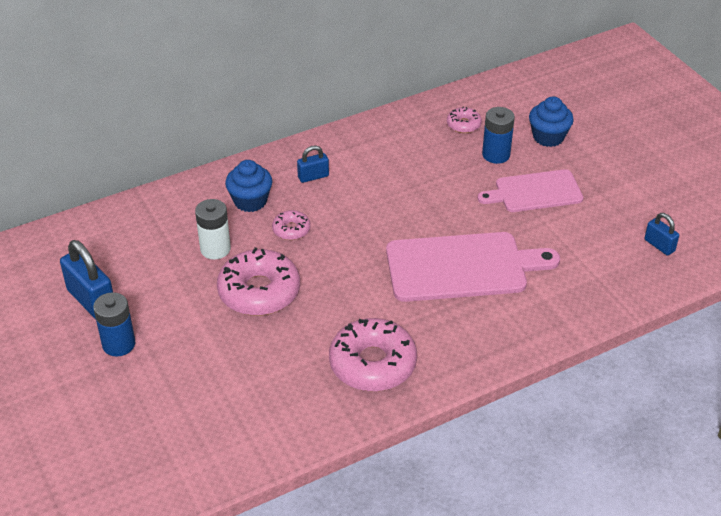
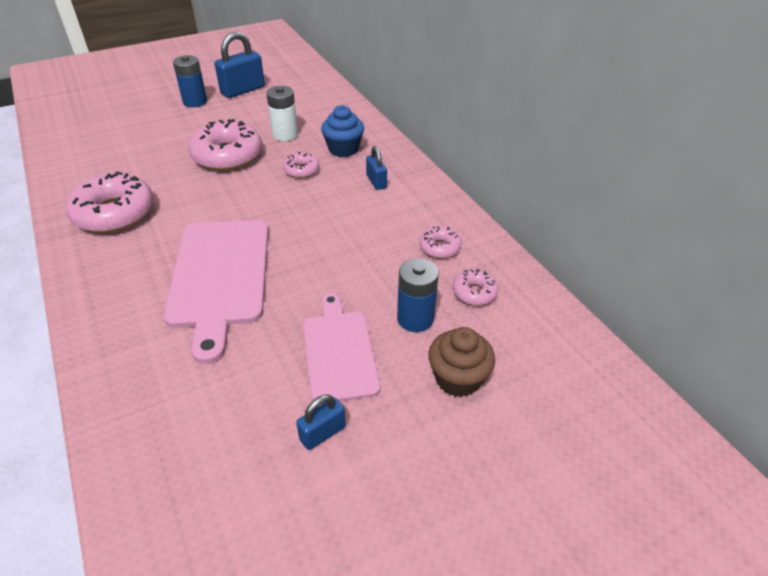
camera: 90 degrees right, 0 degrees up
(411, 140) = (440, 247): none -> pink donut
(548, 137) = (457, 378): blue cupcake -> brown cupcake
(659, 245) = (202, 491): blue padlock -> blue padlock (322, 433)

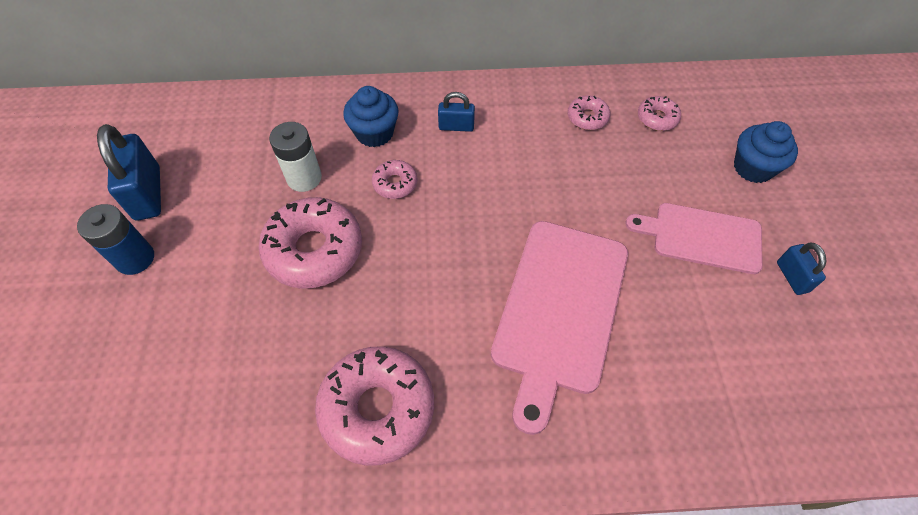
camera: 65 degrees left, 15 degrees up
(220, 276) = (559, 310): pink cutting board -> pink cutting board turned 90 degrees clockwise
(415, 319) = (677, 169): blue battery -> none
(457, 378) = (753, 168): brown cupcake -> blue cupcake

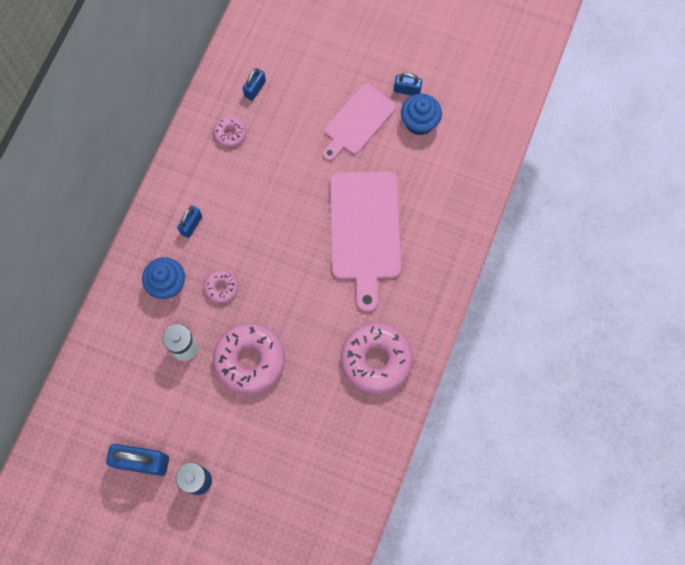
camera: 65 degrees left, 15 degrees up
(559, 310) = (365, 231): pink cutting board -> pink cutting board turned 45 degrees clockwise
(657, 118) = (255, 89): pink donut -> blue padlock
(753, 168) = (325, 57): blue cupcake -> blue cupcake (419, 122)

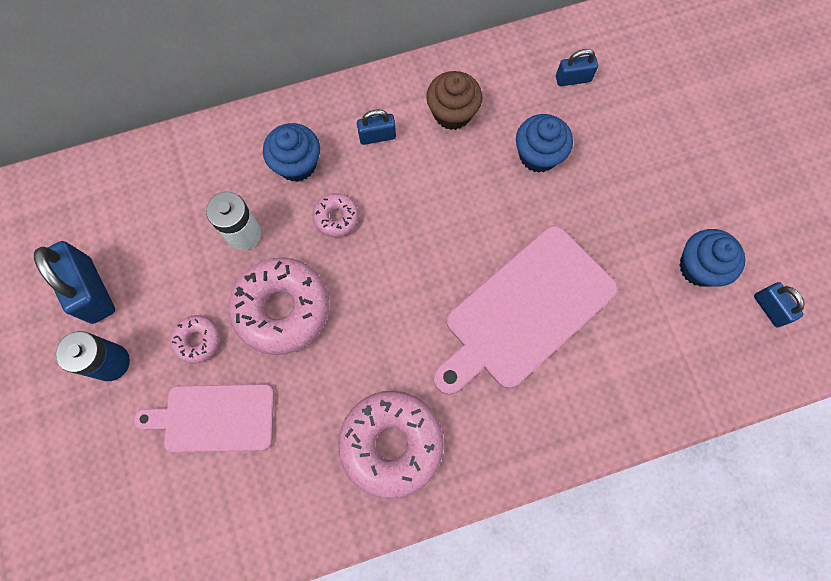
camera: 50 degrees right, 0 degrees up
(215, 172) = (452, 113): none -> brown cupcake
(230, 133) = (505, 94): pink donut -> pink donut (197, 340)
(283, 148) = (538, 155): none -> blue cupcake
(357, 121) = (637, 204): pink cutting board -> pink cutting board (214, 418)
(407, 90) = (721, 225): blue padlock -> blue padlock (769, 308)

